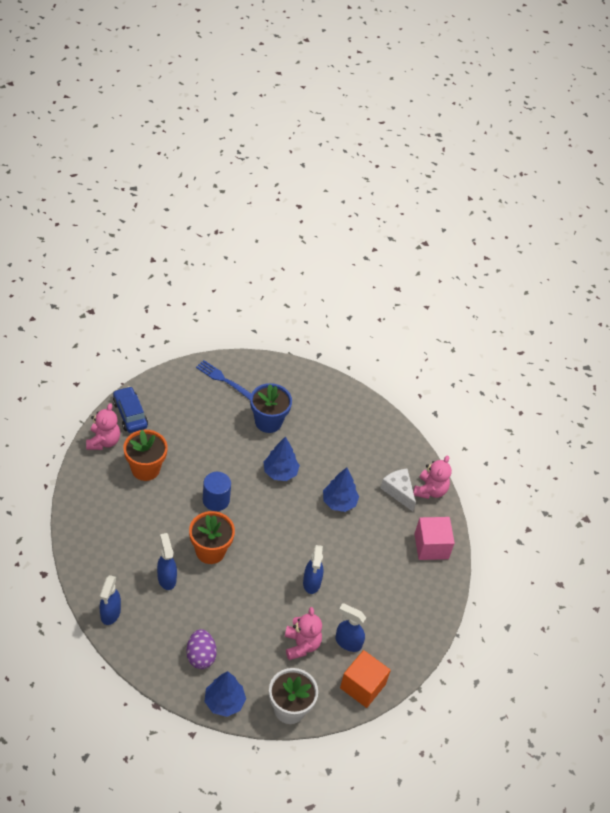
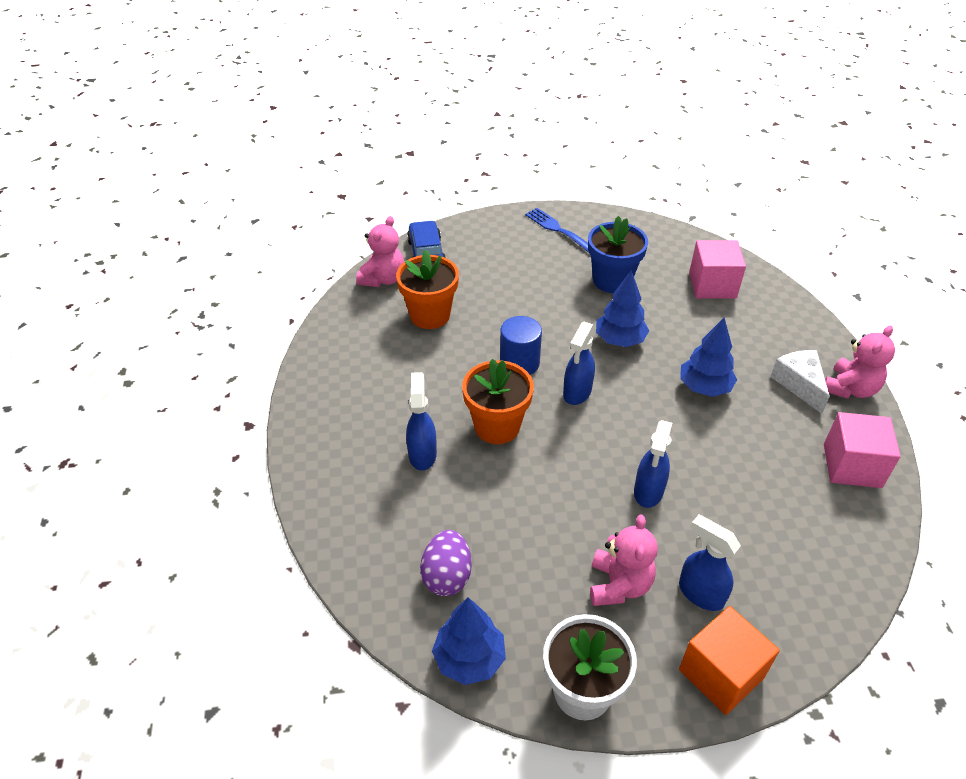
camera: 20 degrees right, 5 degrees down
(110, 613) = (324, 491): blue spray bottle -> blue spray bottle (577, 393)
(338, 417) = (712, 285): none -> pink cube

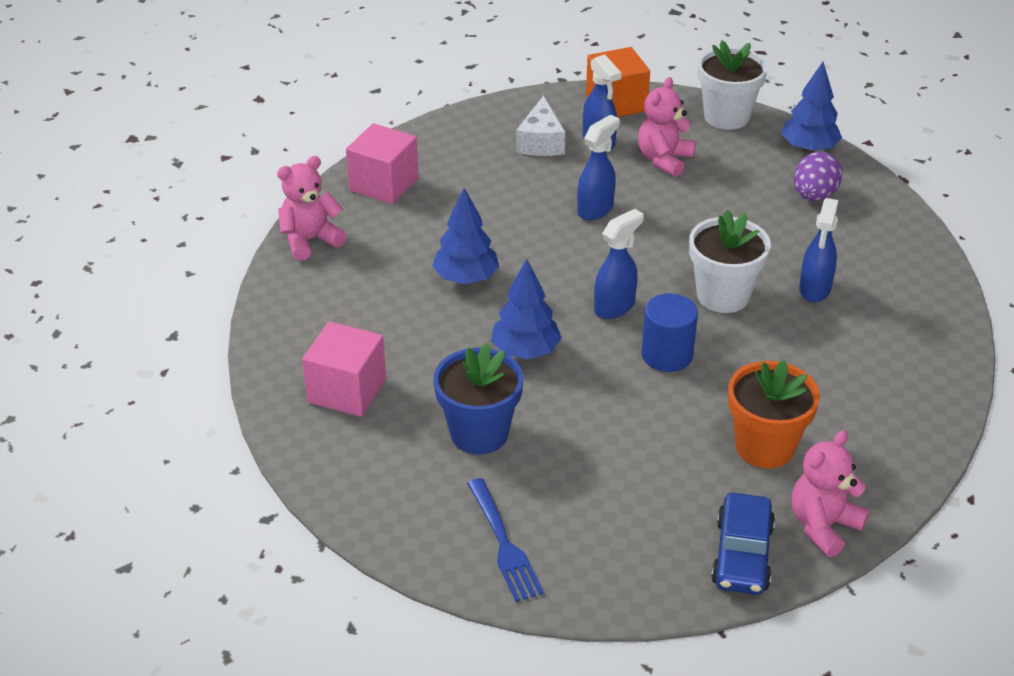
camera: 160 degrees left, 5 degrees down
(497, 426) = (723, 296): orange flower pot -> white flower pot
(799, 384) = (359, 257): white cheese -> white cheese (541, 142)

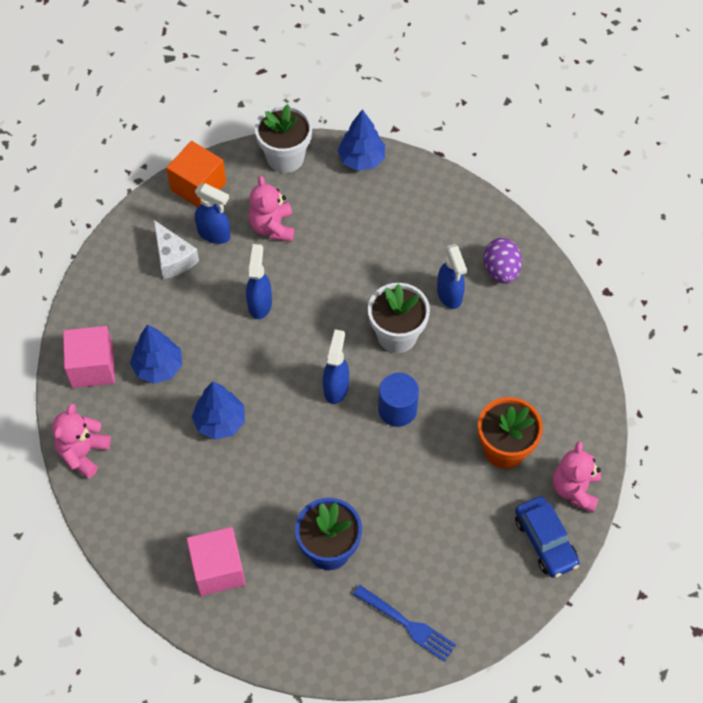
camera: 35 degrees left, 20 degrees up
(525, 351) = (307, 462): blue tree -> blue tree (158, 367)
(814, 196) = (394, 206): purple egg -> purple egg (501, 270)

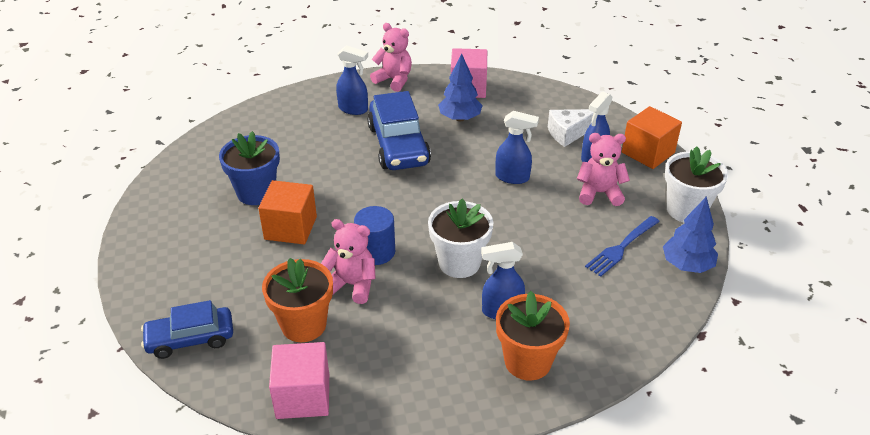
camera: 100 degrees right, 20 degrees down
(218, 569) = (269, 134): pink cube -> pink cube (303, 396)
(220, 422) = (398, 145): blue tree -> blue car
(336, 387) = (412, 214): blue spray bottle -> blue spray bottle (353, 109)
(379, 497) = (290, 228): none -> orange cube
(406, 624) = (165, 229): blue fork -> blue fork (621, 247)
(501, 270) = (527, 361): purple egg -> orange flower pot
(575, 489) = (234, 375): pink teddy bear -> pink teddy bear (352, 285)

